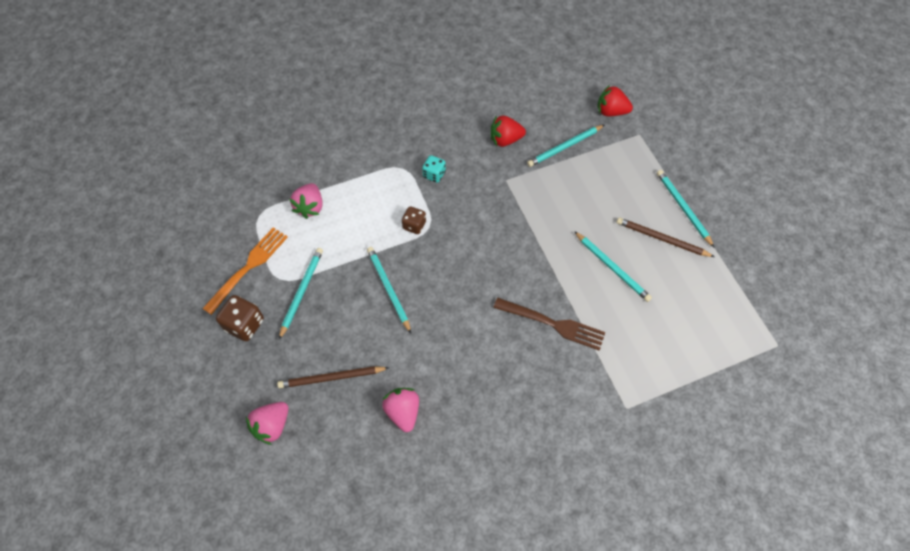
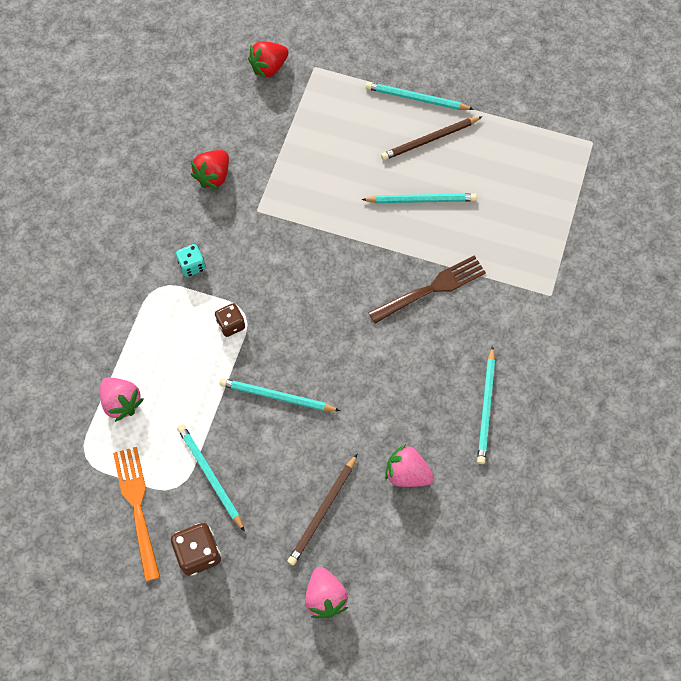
camera: 50 degrees left, 5 degrees up
(564, 147) = (269, 135): turquoise pencil -> turquoise pencil (486, 407)

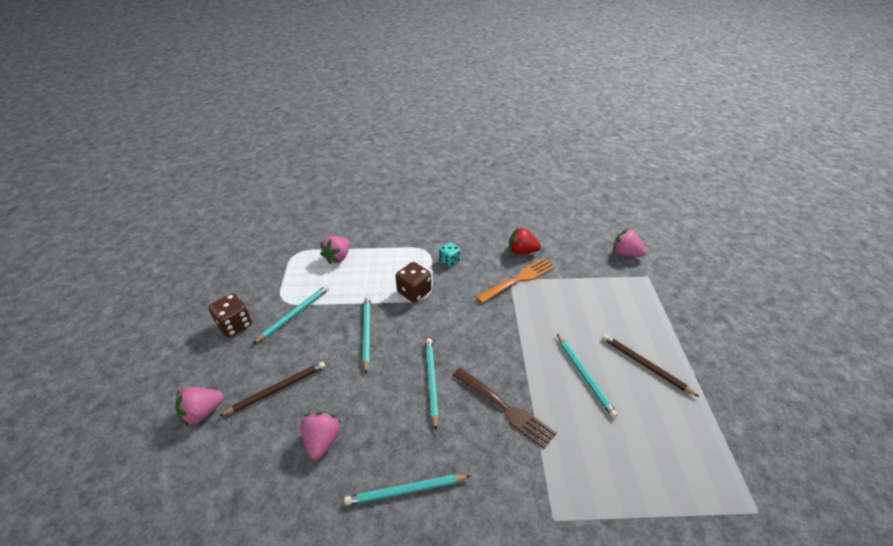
camera: 70 degrees right, 25 degrees down
(137, 506) = (265, 285): orange fork -> orange fork (519, 279)
(231, 325) = (414, 292): brown dice -> brown dice, size x1.53
(269, 67) = (626, 253): red strawberry -> pink strawberry
(323, 511) = (277, 389): brown pencil -> brown pencil turned 135 degrees clockwise
(416, 99) = (675, 345): turquoise pencil -> turquoise pencil (431, 381)

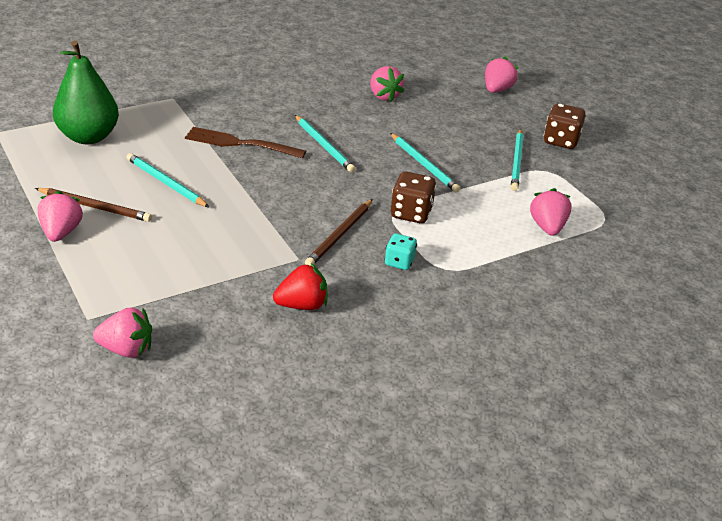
camera: 150 degrees right, 5 degrees down
(277, 389) = (457, 112): brown pencil -> brown pencil (340, 235)
(406, 491) = (295, 88): turquoise pencil -> none
(519, 279) = (285, 262): orange fork -> none
(654, 468) = (88, 137): none -> green pear
(670, 346) = (61, 232): none -> pink strawberry

